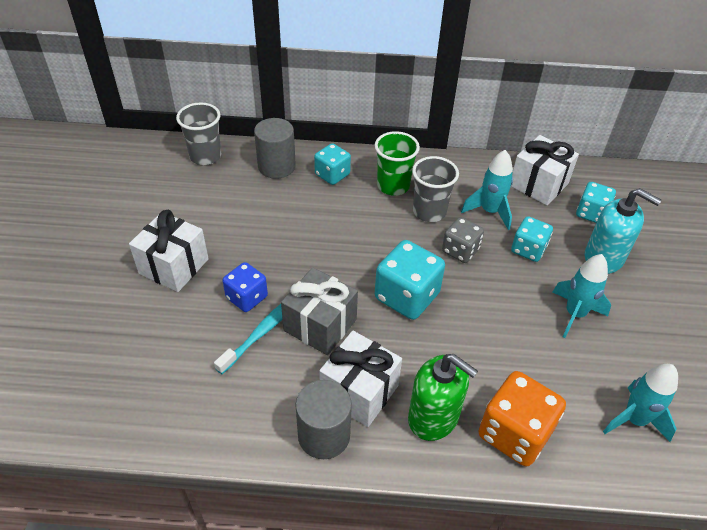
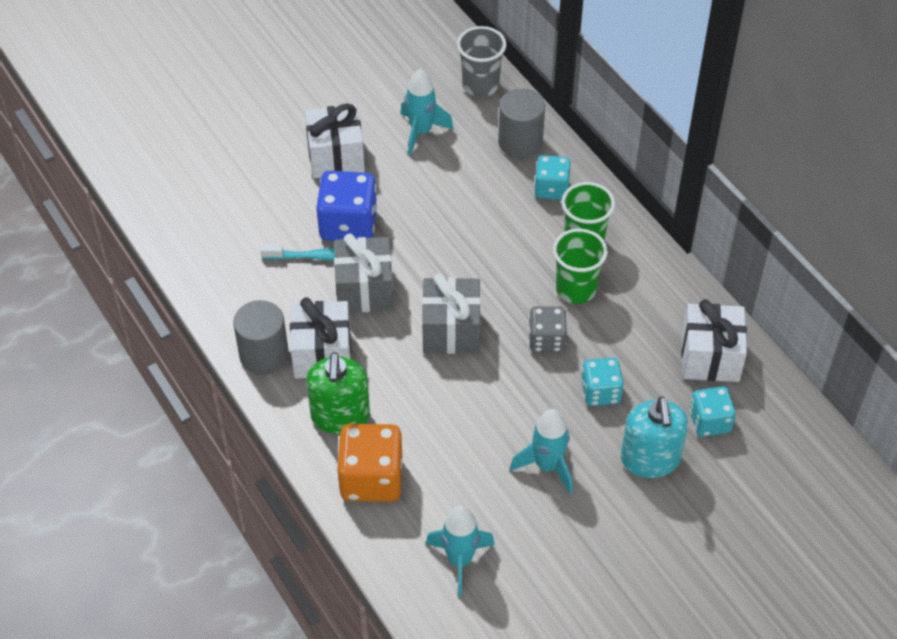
camera: 55 degrees right, 5 degrees up
(247, 297) = (348, 224): blue dice -> blue dice, size x1.60
(407, 296) = (451, 330): turquoise dice -> grey gift
(429, 212) = (576, 289): grey cup -> green cup
(489, 211) = (625, 336): turquoise rocket -> turquoise rocket (421, 132)

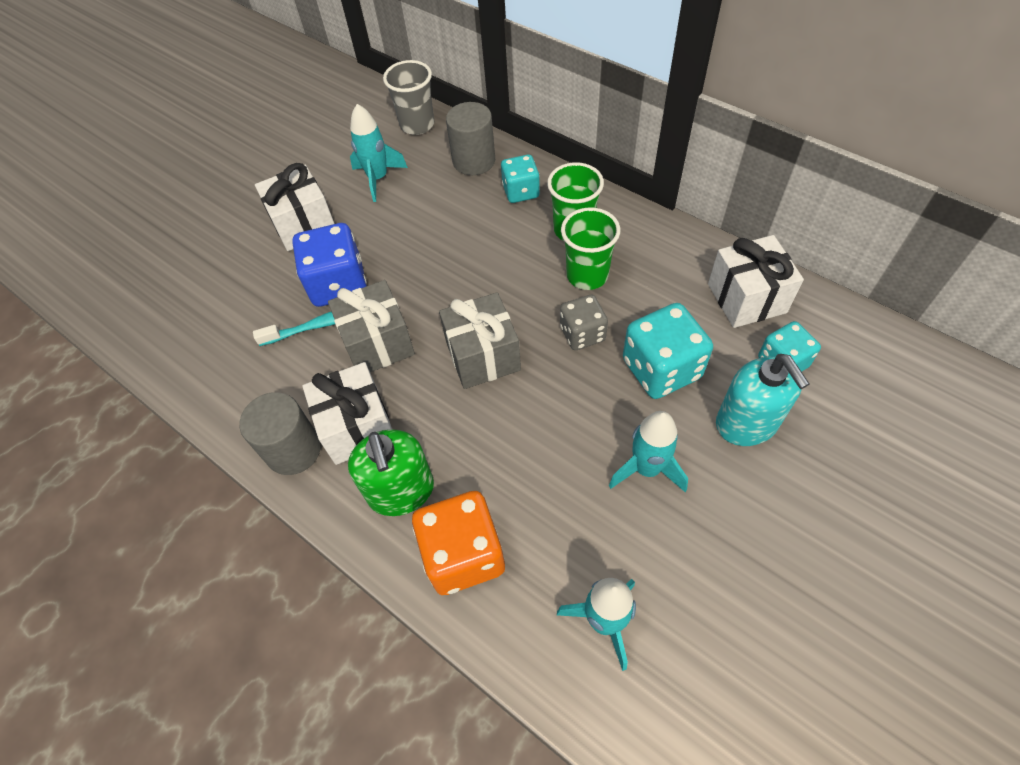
camera: 15 degrees left, 5 degrees up
(600, 392) = (661, 369): turquoise dice -> turquoise dice, size x1.60

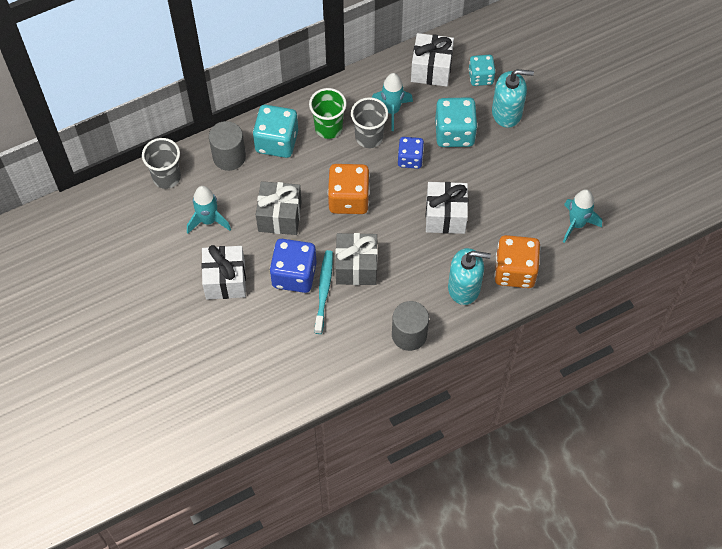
camera: 70 degrees left, 5 degrees up
(357, 427) = (411, 297): white gift -> white gift (445, 216)
(401, 491) = (464, 287): green soap dispenser -> turquoise soap dispenser
(479, 293) = (349, 199): none -> orange dice
(483, 356) = (397, 215): grey gift -> grey gift (279, 216)
(521, 191) = (277, 141): turquoise dice -> turquoise dice, size x1.60
(582, 334) = (410, 159): grey dice -> blue dice
(587, 275) = (369, 137): green cup -> grey cup
(647, 469) = (509, 169): turquoise rocket -> turquoise rocket (392, 111)

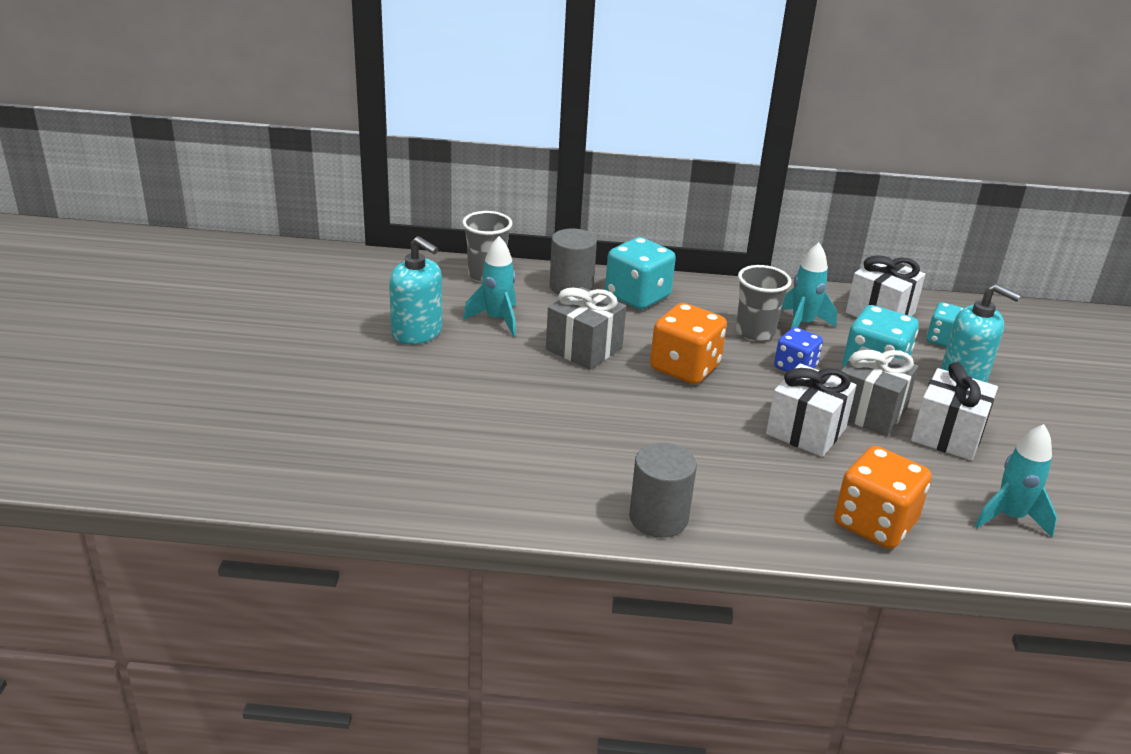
camera: 30 degrees right, 30 degrees down
(225, 280) = (465, 369): white gift -> white gift (947, 435)
(294, 275) = (553, 399): blue dice -> none
(324, 290) = (578, 428): turquoise toothbrush -> none
(328, 128) = (710, 308): green cup -> none
(356, 267) = (641, 425): grey gift -> grey gift (868, 412)
(464, 287) = (781, 507): turquoise soap dispenser -> turquoise soap dispenser (417, 332)

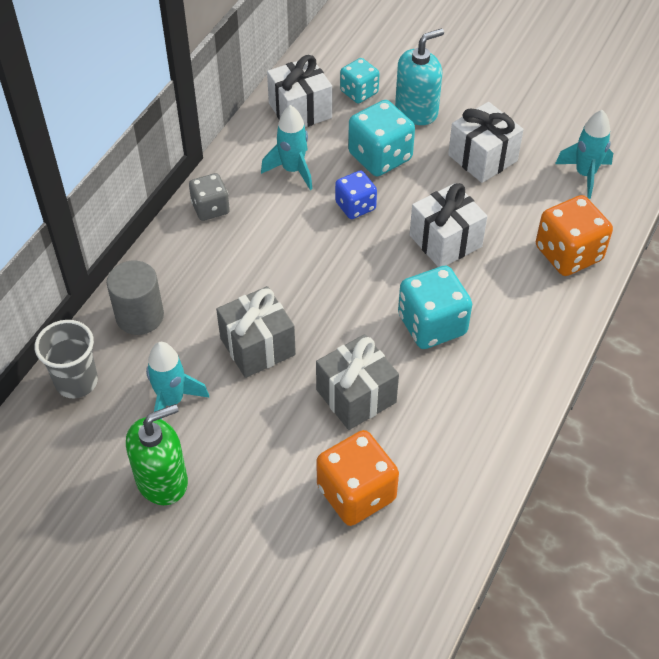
camera: 65 degrees left, 20 degrees up
(417, 332) = (162, 480): turquoise soap dispenser -> green soap dispenser
(637, 296) = (185, 269): turquoise dice -> turquoise dice (432, 325)
(658, 518) = (520, 386): grey cylinder -> none
(684, 368) = (323, 283): orange dice -> orange dice (356, 493)
(714, 293) = (210, 208): none -> grey dice
(755, 332) = (290, 209): grey cup -> none
(868, 412) = (435, 189): grey gift -> grey gift (356, 396)

